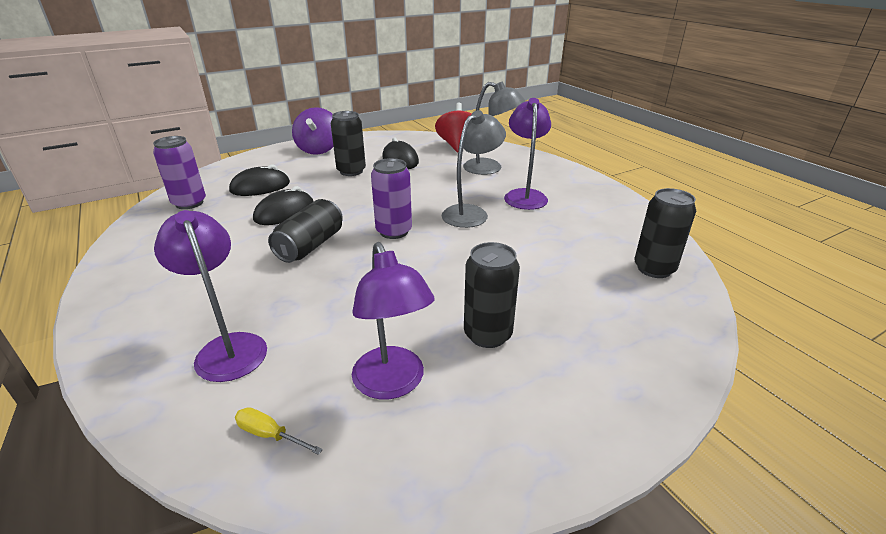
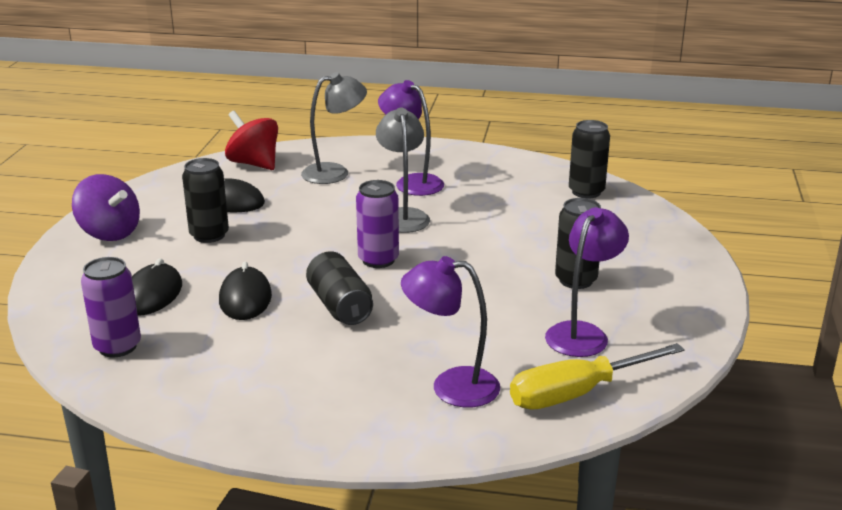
camera: 50 degrees left, 5 degrees down
(269, 435) = (577, 393): yellow screwdriver -> yellow screwdriver, size x2.34
(393, 384) = (582, 333): purple lamp -> purple lamp turned 75 degrees counterclockwise

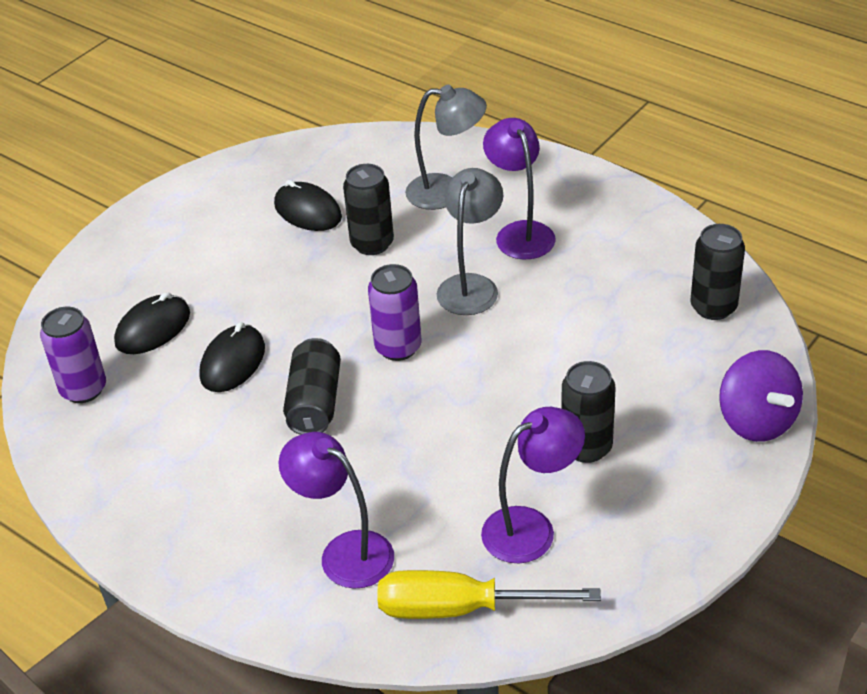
camera: 30 degrees right, 15 degrees up
(109, 233) = (166, 225): purple spinning top -> purple spinning top (756, 421)
(209, 235) = (256, 257): black can -> black can (372, 244)
(254, 164) = (370, 154): red spinning top -> none

